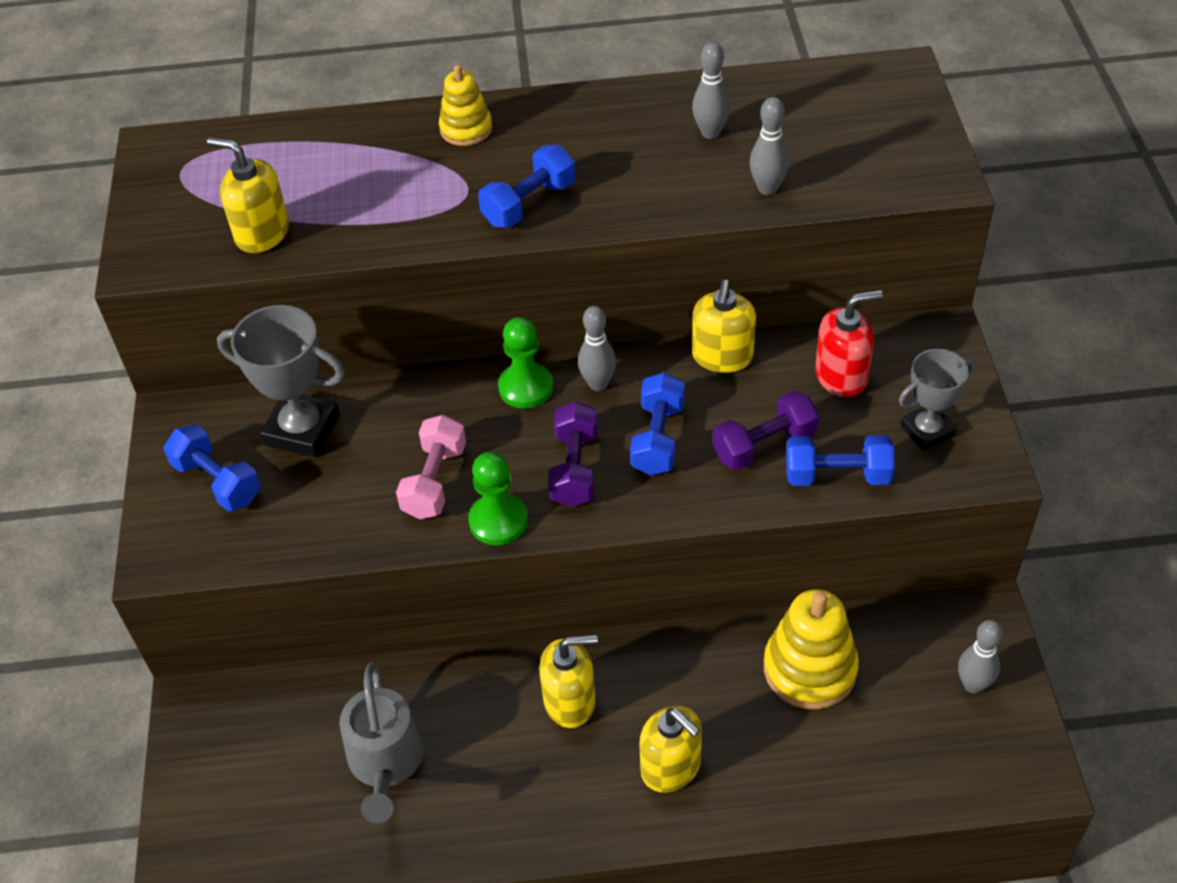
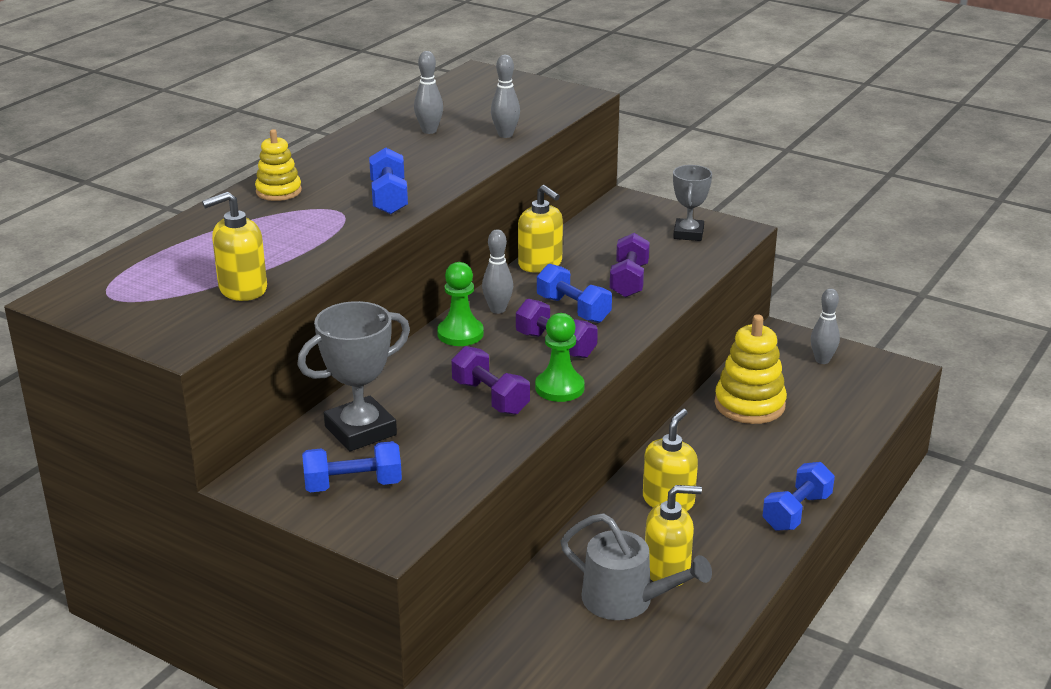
camera: 55 degrees left, 20 degrees down
(435, 481) = (490, 397): pink dumbbell -> purple dumbbell
(671, 767) = (763, 484): yellow soap dispenser -> yellow soap dispenser (667, 570)
(837, 475) = (683, 270): blue dumbbell -> blue dumbbell (796, 512)
(841, 376) = (612, 238): red soap dispenser -> none

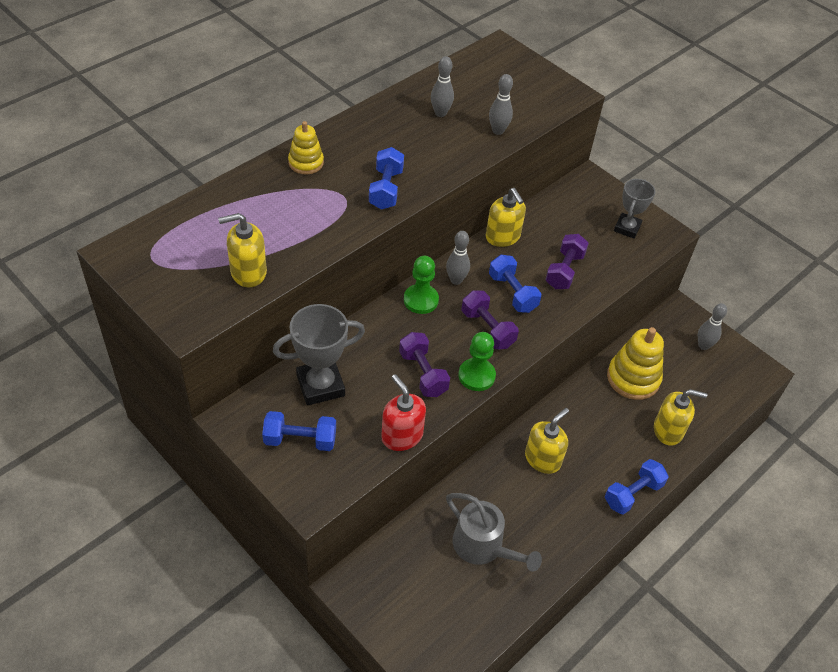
camera: 10 degrees right, 20 degrees up
(486, 457) = (402, 436): none -> red soap dispenser
(667, 570) = (521, 526): yellow soap dispenser -> yellow soap dispenser (668, 430)

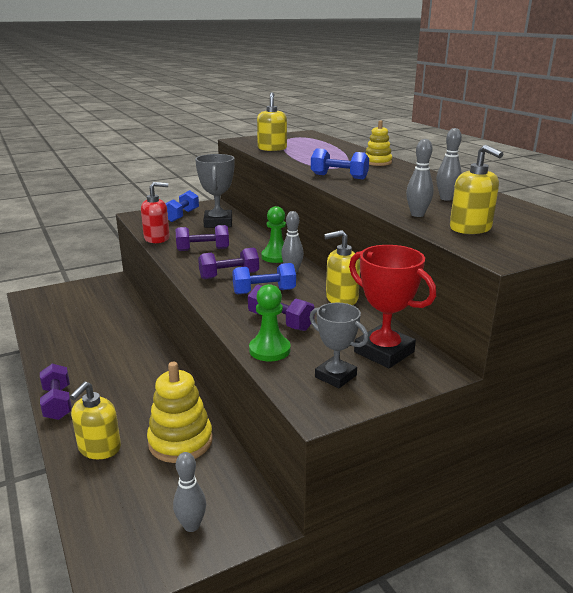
camera: 110 degrees right, 25 degrees down
(476, 376) = (185, 265): green pawn -> green pawn (269, 350)
(483, 547) = (88, 324): grey watering can -> none
(543, 459) = (134, 363): yellow soap dispenser -> yellow soap dispenser (470, 228)
(581, 205) = (384, 352): none -> red trophy
(633, 494) = (58, 403): blue dumbbell -> purple dumbbell

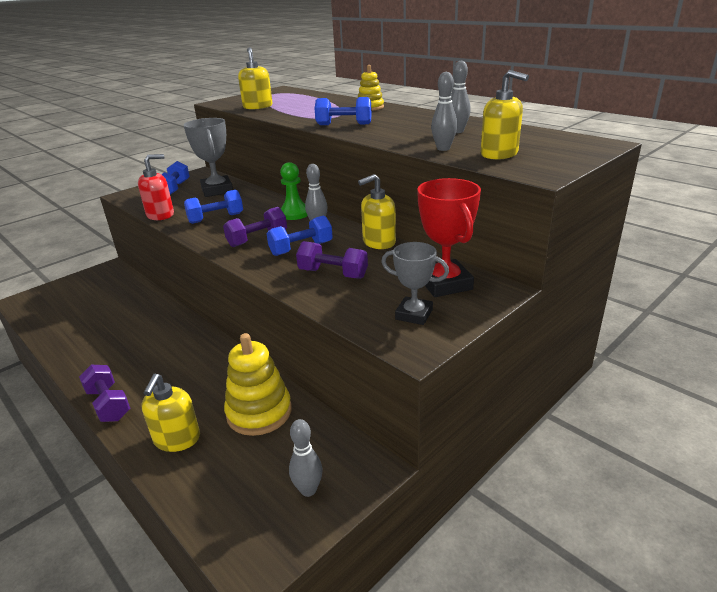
camera: 15 degrees left, 5 degrees up
(203, 249) = (216, 218): purple dumbbell -> blue dumbbell
(269, 350) = (338, 303): green pawn -> none
(384, 352) = (445, 283): red trophy -> red trophy turned 45 degrees clockwise

